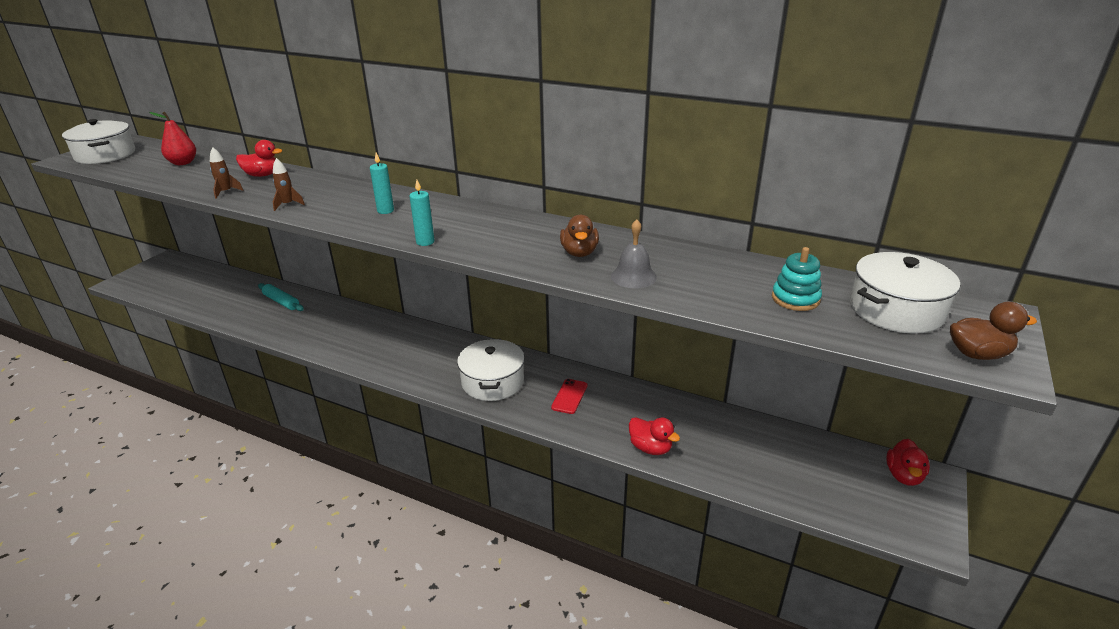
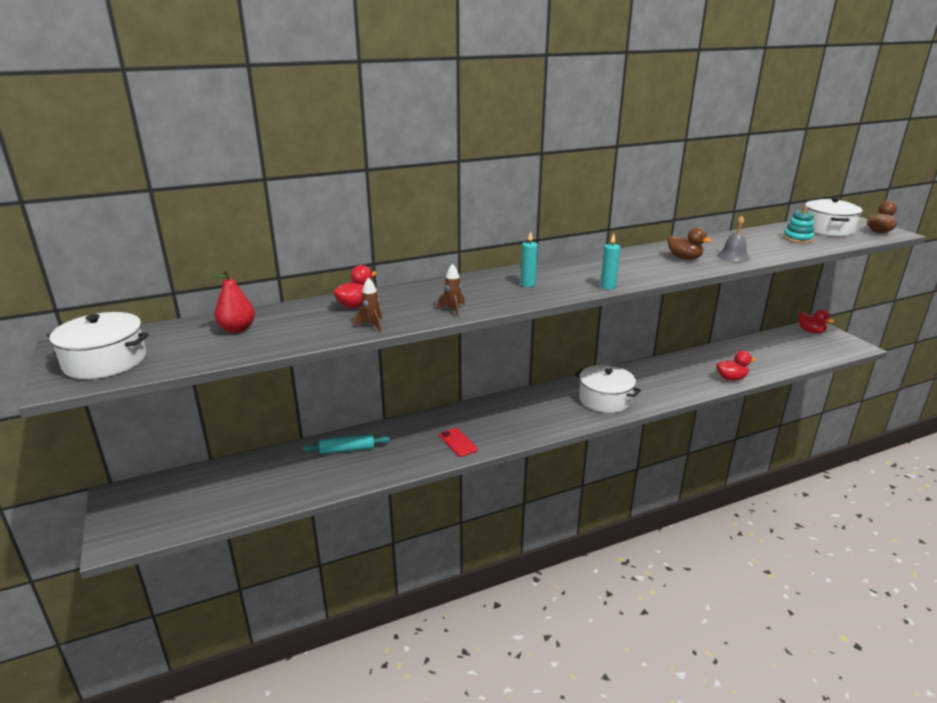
camera: 50 degrees left, 5 degrees down
(569, 396) = (653, 381): red phone -> red phone (458, 442)

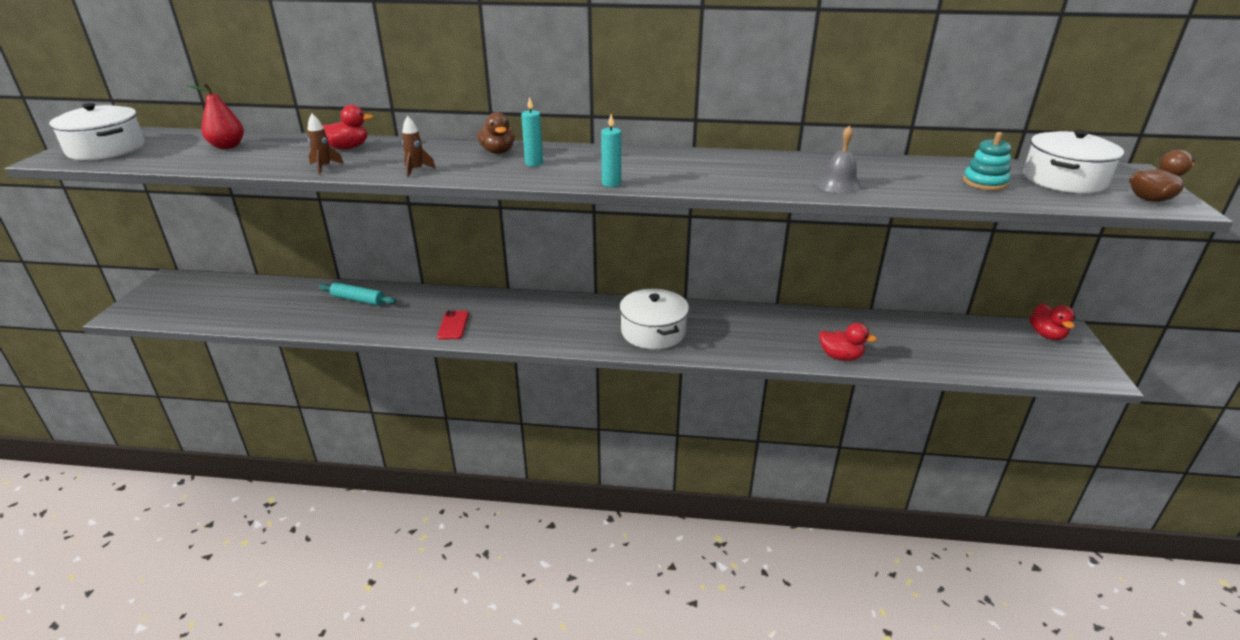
camera: 30 degrees right, 5 degrees up
(684, 258) = (769, 173): brown duck -> brown duck (498, 151)

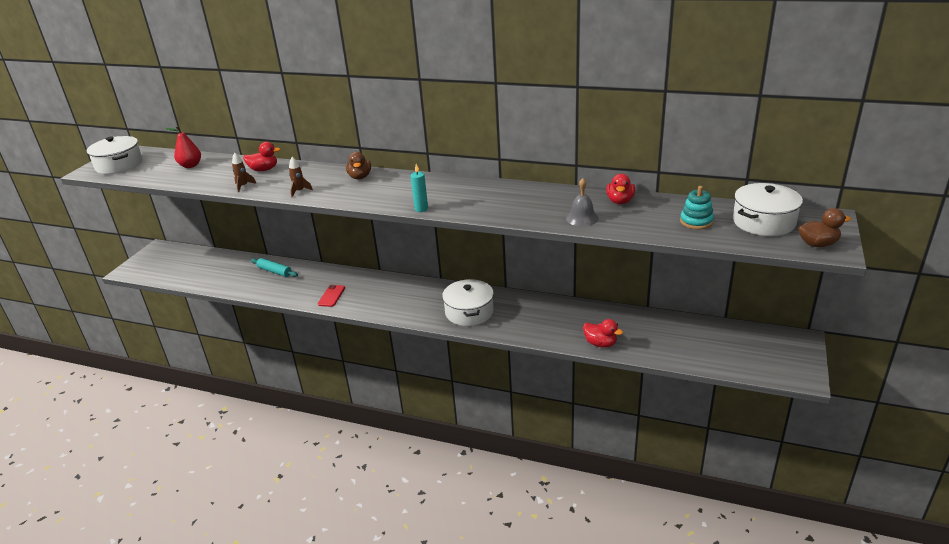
camera: 15 degrees right, 0 degrees up
(534, 163) = (379, 188): turquoise candle -> none
(1046, 335) = (782, 340): red duck -> red duck (620, 201)

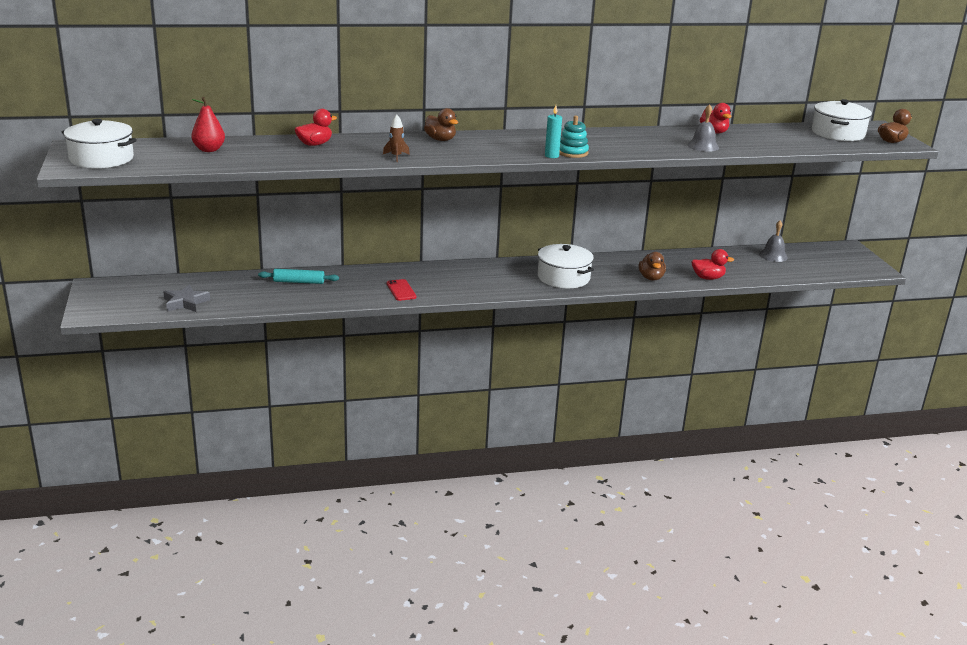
camera: 35 degrees left, 5 degrees down
(188, 274) = (185, 302): none -> grey star
(243, 186) = (320, 160): brown rocket -> none
(545, 330) = (651, 278): none -> brown duck
(696, 221) = (792, 138): turquoise stacking toy -> turquoise stacking toy (572, 152)
(700, 331) = (773, 255): none -> grey bell

